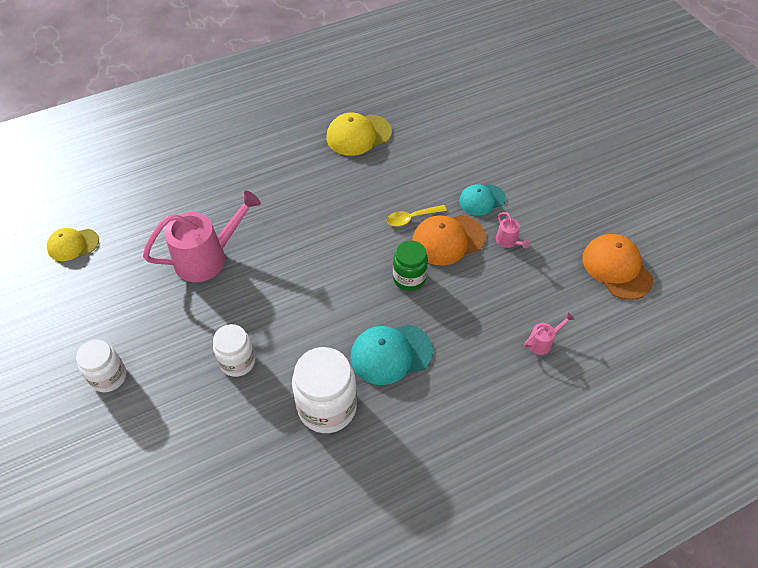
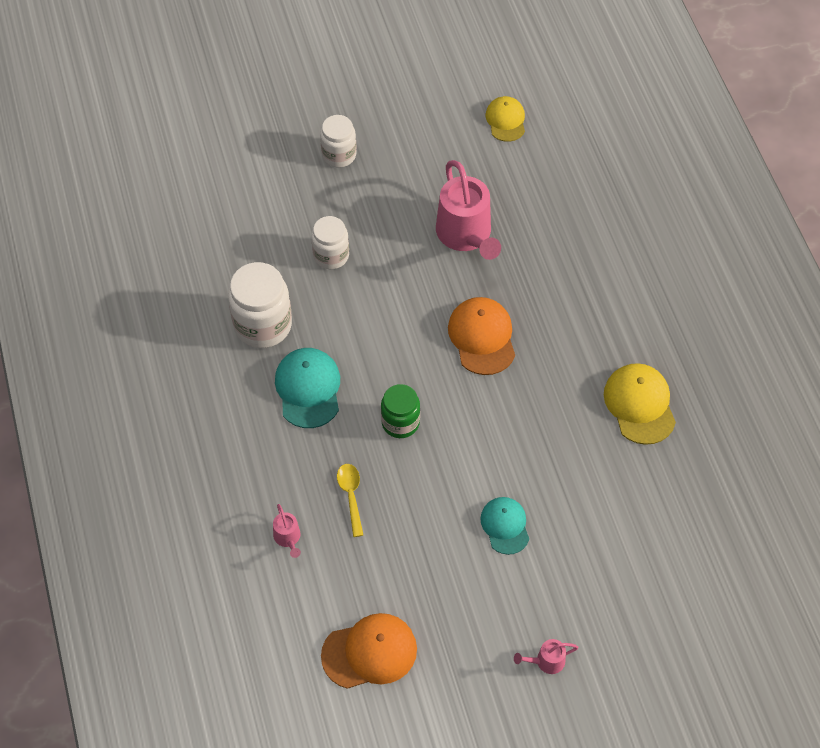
camera: 100 degrees right, 5 degrees up
(411, 218) = (488, 441): yellow spoon -> yellow spoon (351, 496)
(448, 240) = (448, 473): orange cap -> orange cap (482, 337)
(508, 242) = (433, 539): pink watering can -> pink watering can (546, 661)

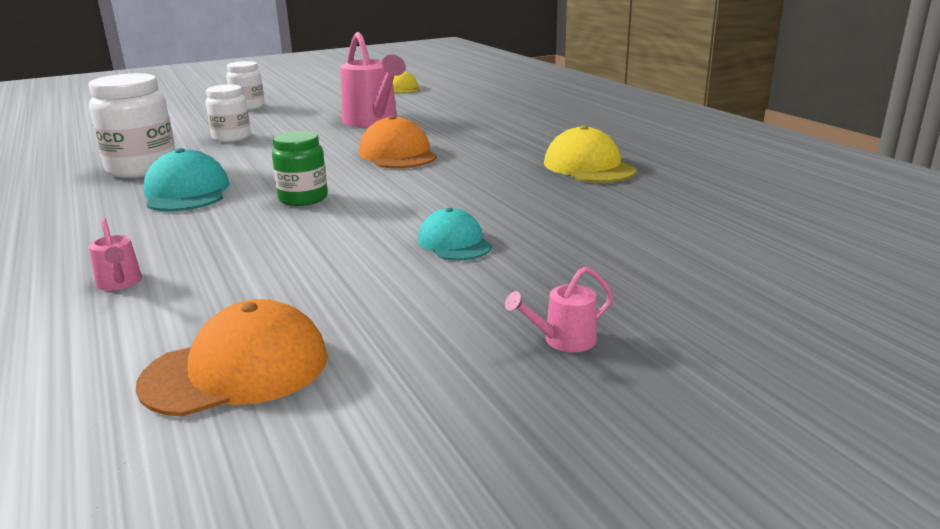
camera: 10 degrees left, 35 degrees down
(351, 496) = (229, 245): yellow spoon -> none

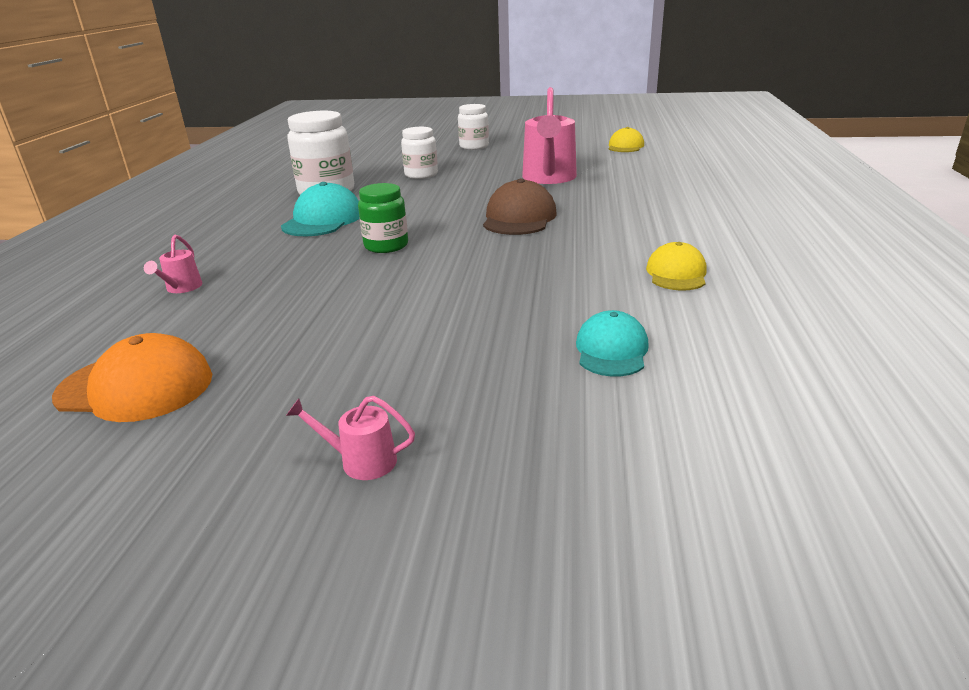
camera: 35 degrees right, 5 degrees up
(397, 154) = (519, 218): orange cap -> brown cap
(454, 242) = (429, 324): turquoise cap -> turquoise cap (611, 350)
(588, 167) = (676, 273): yellow cap -> yellow cap, size x0.66

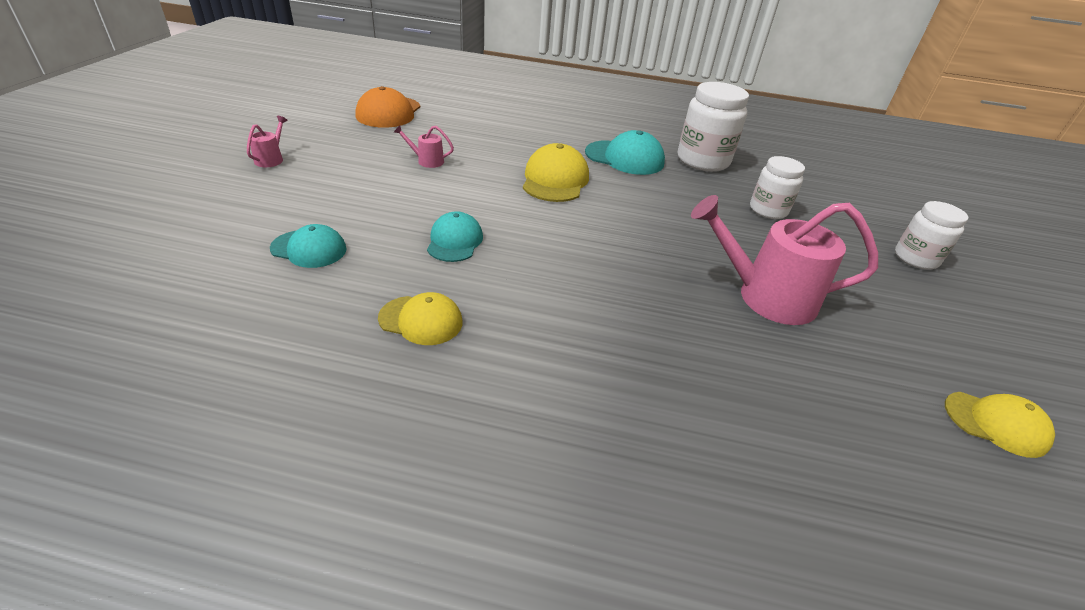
camera: 90 degrees right, 10 degrees up
(181, 288) = (505, 116): pink watering can -> pink watering can (426, 161)
(386, 246) = (555, 180): green jar -> yellow cap
(519, 218) = (612, 252): brown cap -> none
(542, 277) = (455, 241): none -> turquoise cap

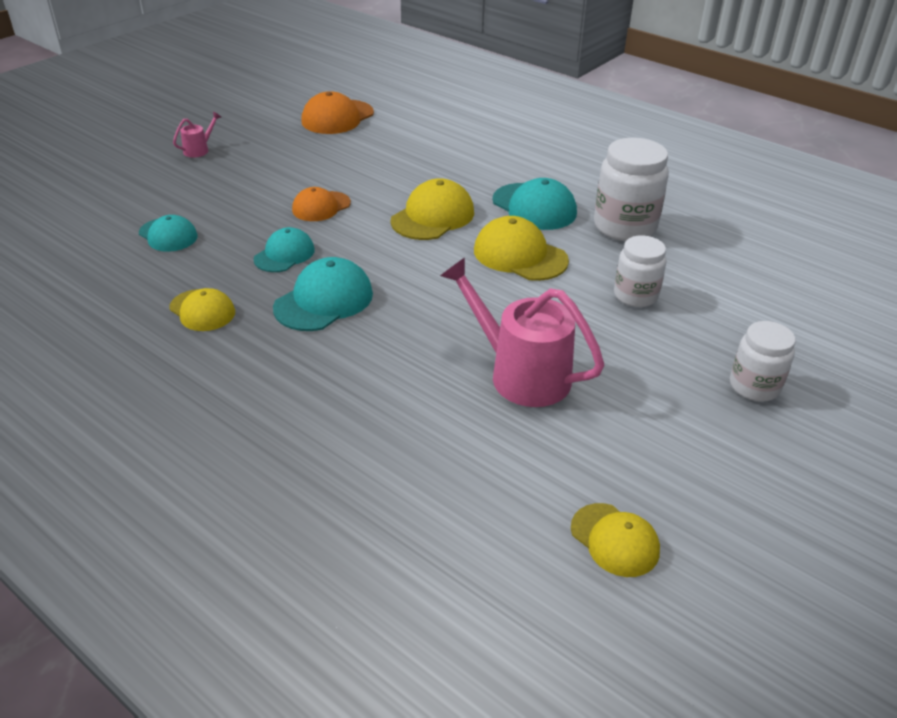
camera: 30 degrees right, 0 degrees up
(426, 161) = (328, 174): pink watering can -> none
(447, 190) = (321, 206): none -> orange cap
(536, 276) = (324, 300): none -> turquoise cap
(655, 197) = (520, 255): none -> yellow cap

